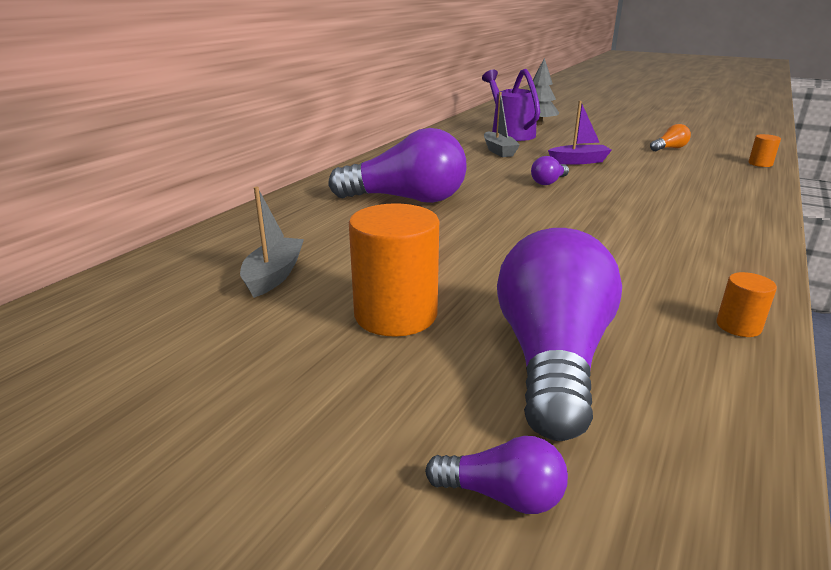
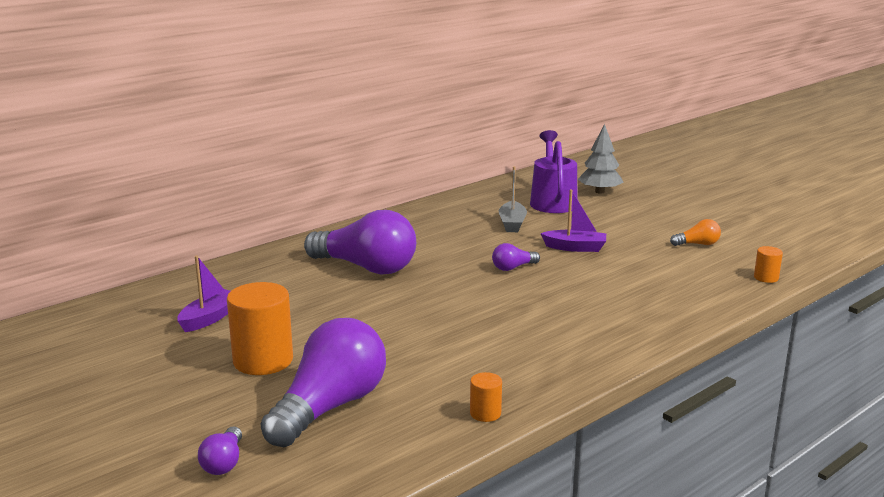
camera: 20 degrees right, 5 degrees down
(274, 275) = (209, 318): grey boat -> purple boat
(502, 495) = (224, 463): purple light bulb -> purple light bulb turned 60 degrees clockwise

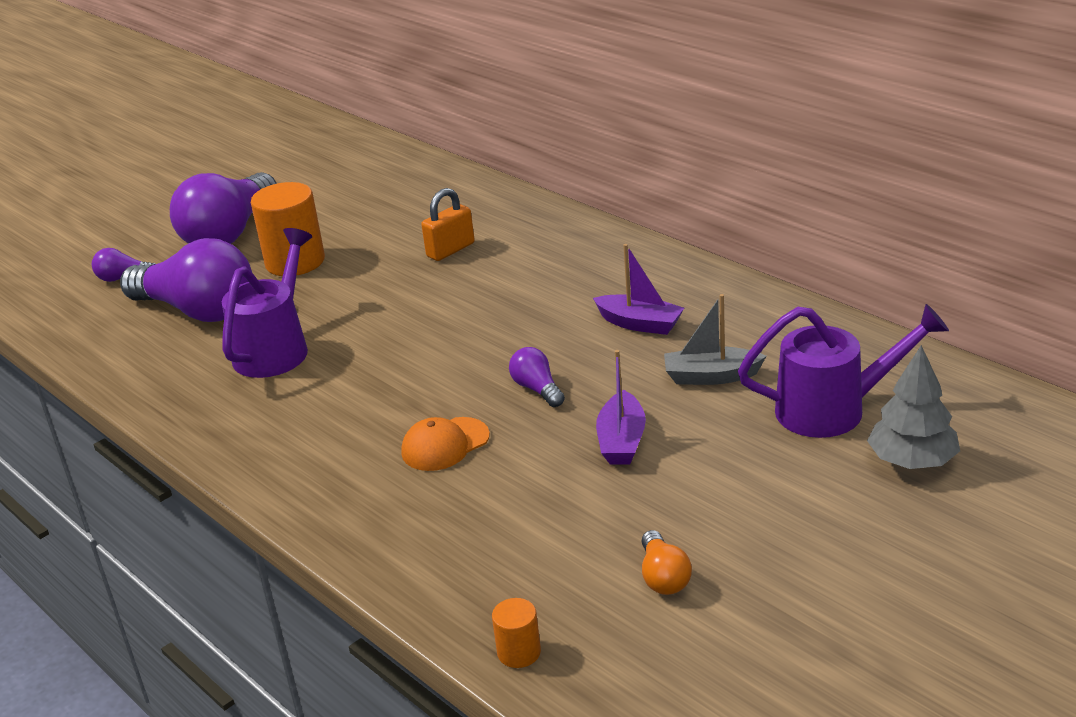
camera: 90 degrees right, 10 degrees up
(209, 318) = (390, 218): purple boat -> purple boat (640, 324)
(294, 293) = (450, 250): none -> orange padlock
(366, 267) = (526, 282): purple light bulb -> purple light bulb (230, 233)
(420, 362) = (276, 348): none -> purple watering can
(485, 413) = (161, 398): orange cylinder -> none
(573, 295) = (445, 444): none -> orange cap

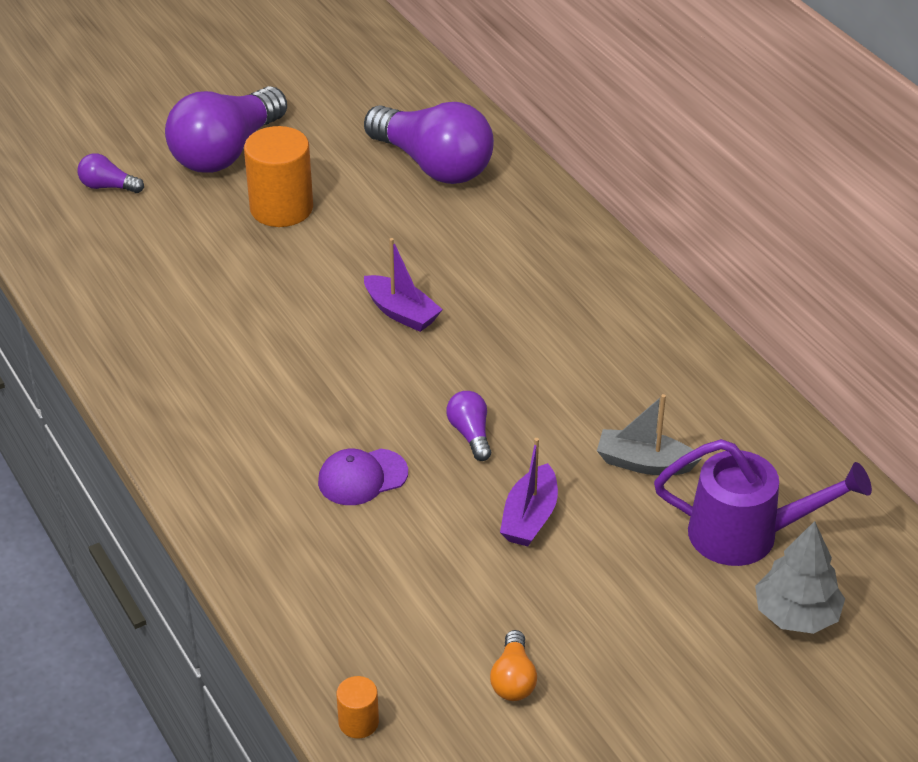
camera: 10 degrees right, 10 degrees up
(198, 311) = (171, 249): purple light bulb -> purple light bulb (433, 165)
(276, 348) = (235, 317): purple watering can -> none
(445, 444) = (362, 477): orange cap -> purple cap
(450, 250) = (442, 232): orange padlock -> none
(640, 324) = (598, 379): purple boat -> purple boat (401, 312)

